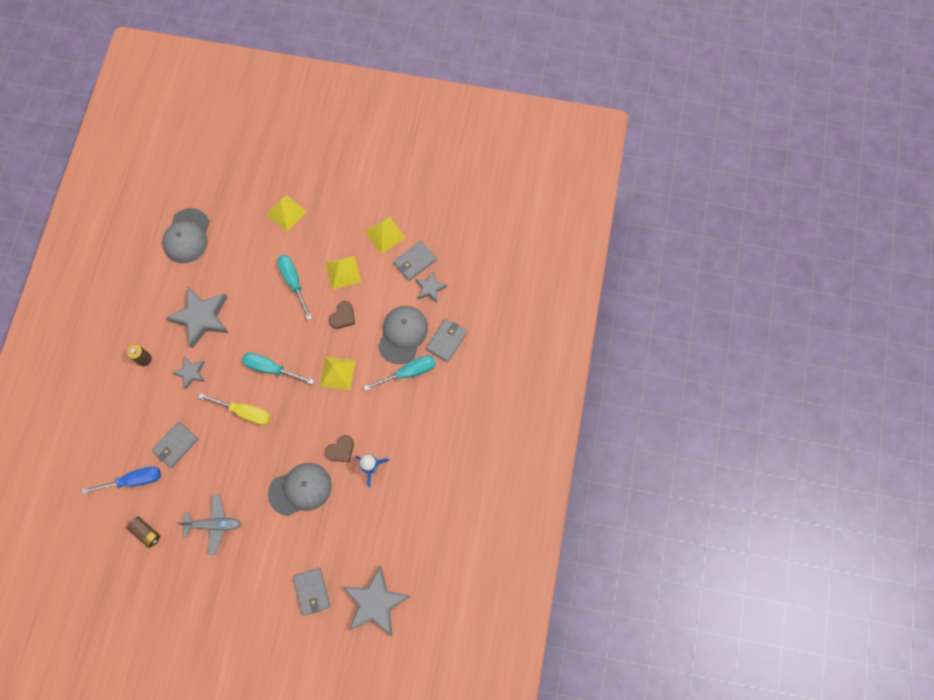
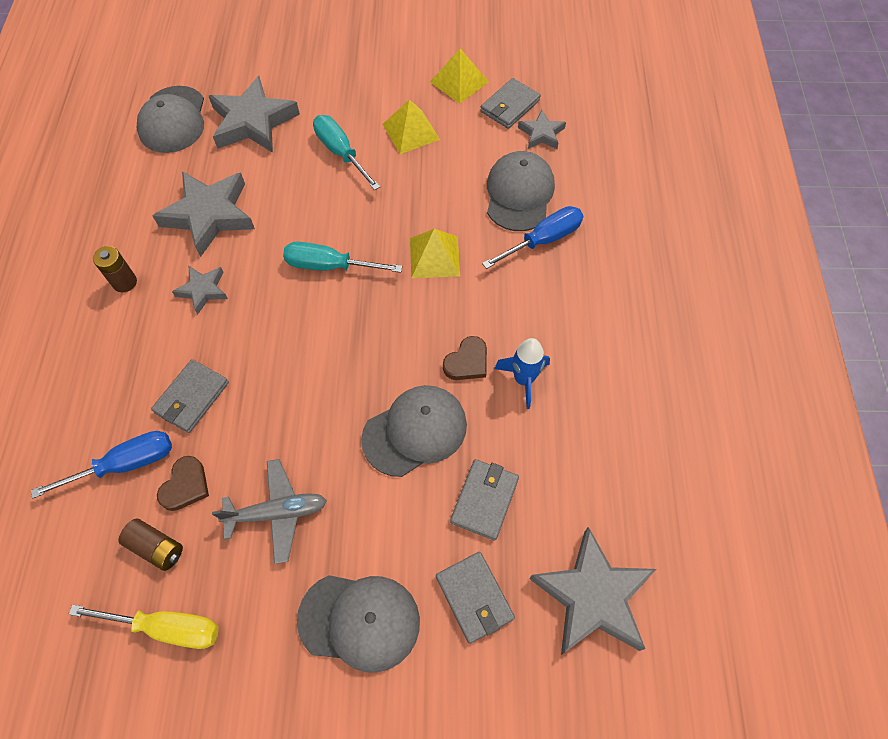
camera: 10 degrees left, 10 degrees down
(239, 246) = (253, 122): none -> grey star
(244, 412) = (299, 332): yellow screwdriver -> yellow screwdriver (166, 627)
(248, 592) = (359, 620): none -> grey cap
(286, 213) = (313, 75): yellow pyramid -> none
(343, 316) = (424, 184): brown heart -> brown heart (185, 486)
(408, 372) = (543, 240): turquoise screwdriver -> blue screwdriver
(446, 341) = (585, 192): grey wallet -> grey wallet (484, 500)

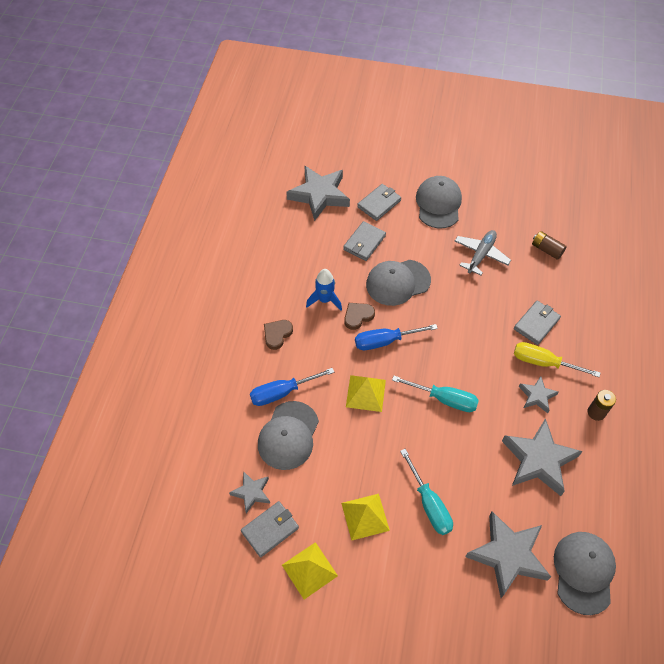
camera: 170 degrees left, 5 degrees down
(125, 464) = (572, 293): blue screwdriver -> blue screwdriver (385, 341)
(166, 627) = (536, 216): yellow screwdriver -> yellow screwdriver (544, 362)
(185, 486) = (534, 276): brown heart -> brown heart (277, 334)
(277, 513) = (481, 255): grey plane -> grey plane turned 120 degrees clockwise
(359, 620) = (438, 204): grey cap -> grey cap turned 75 degrees clockwise
(474, 597) = (379, 204): grey wallet -> grey wallet turned 60 degrees clockwise

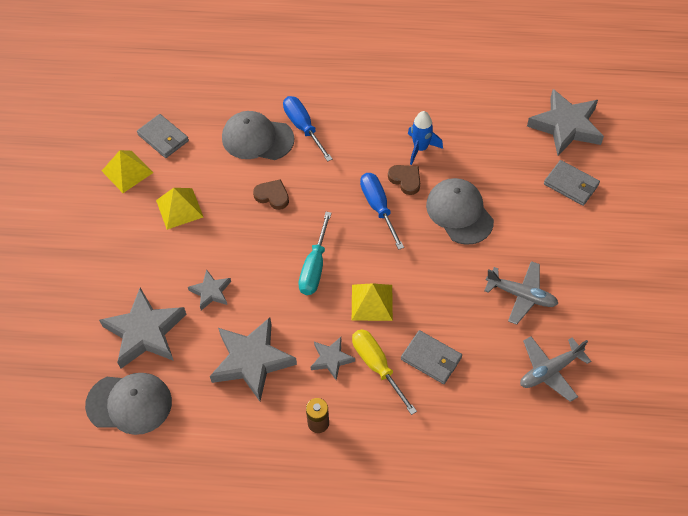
camera: 85 degrees right, 0 degrees up
(251, 492) = (197, 119): grey star -> grey star (211, 292)
(277, 334) = (369, 114): brown heart -> brown heart (272, 196)
(364, 243) = (508, 176): grey wallet -> none
(365, 393) = (312, 196): yellow pyramid -> yellow pyramid (372, 302)
(429, 504) = (195, 260): turquoise screwdriver -> none
(438, 204) = (590, 246): grey cap -> none
(544, 362) = (377, 366): yellow screwdriver -> yellow screwdriver turned 45 degrees counterclockwise
(546, 249) = (550, 371): brown battery -> grey plane

